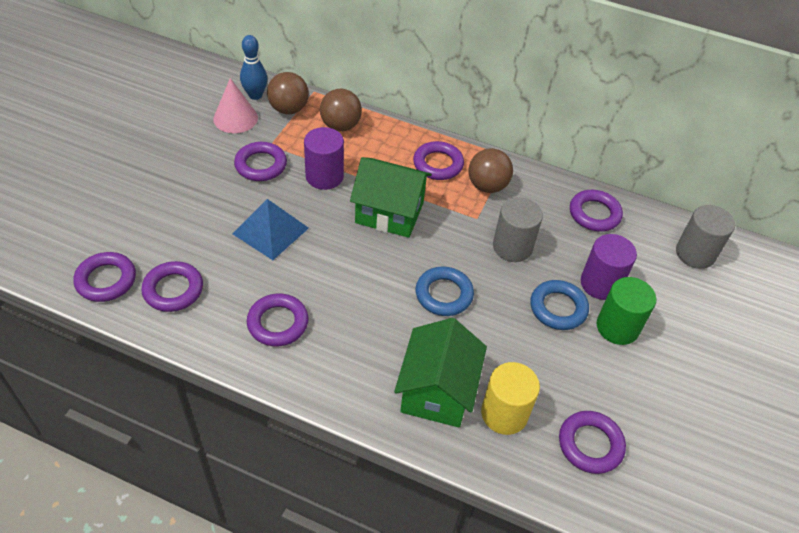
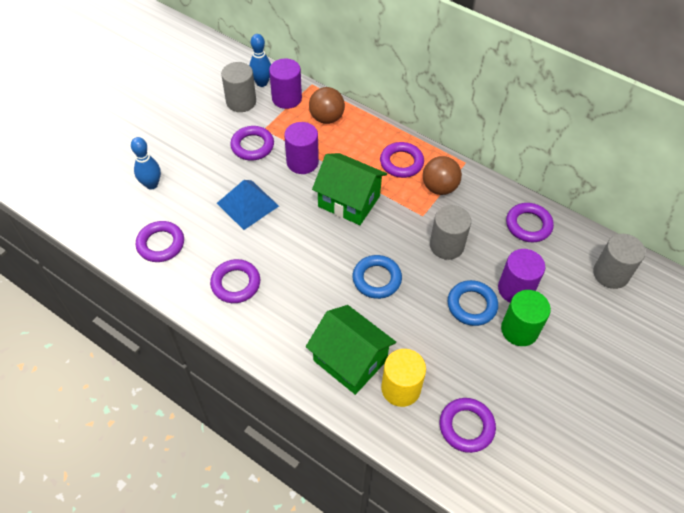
camera: 15 degrees right, 5 degrees up
(106, 280) = (111, 229): purple ring -> none
(146, 222) = (151, 184): none -> blue bowling pin
(235, 118) = (241, 102): pink cone -> grey cylinder
(289, 109) = (287, 98): brown ball -> purple cylinder
(437, 391) = (350, 360): green house -> green house turned 75 degrees counterclockwise

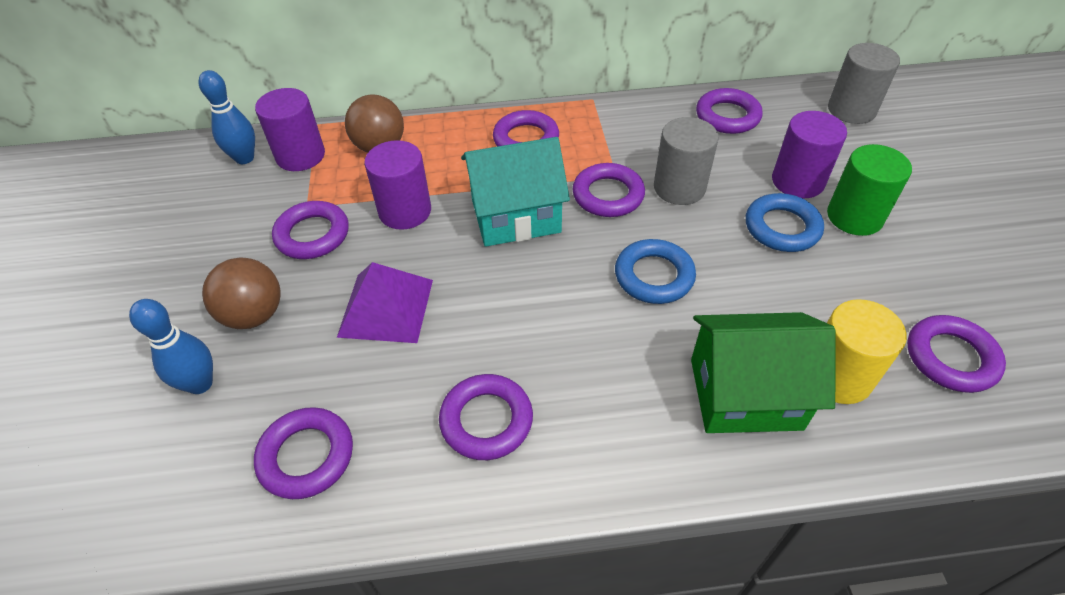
camera: 40 degrees left, 5 degrees down
(241, 102) = (237, 195): grey cylinder -> none
(247, 204) = (386, 308): blue pyramid -> purple pyramid
(349, 201) = (515, 216): green house -> turquoise house
(405, 223) = (608, 195): none -> purple ring
(439, 187) = (598, 138): brown ball -> brown ball (254, 315)

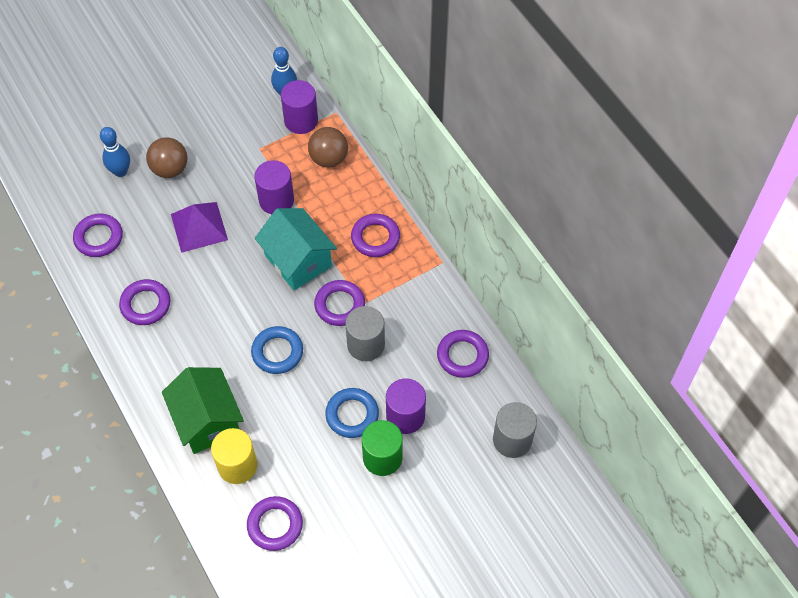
camera: 65 degrees right, 10 degrees up
(312, 235) = (237, 164): purple ring -> none

